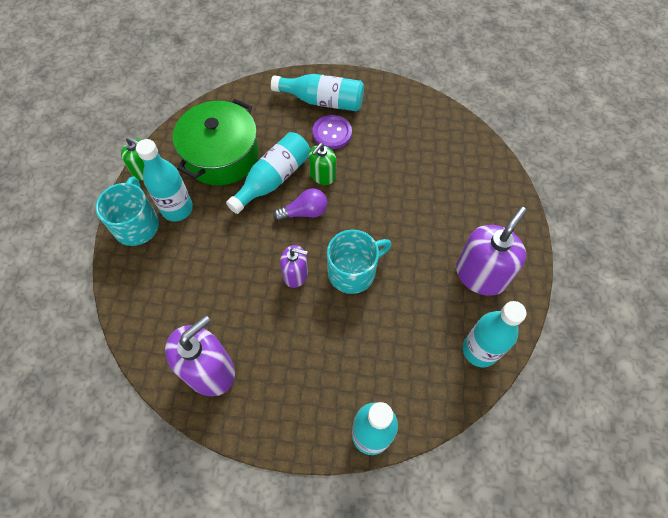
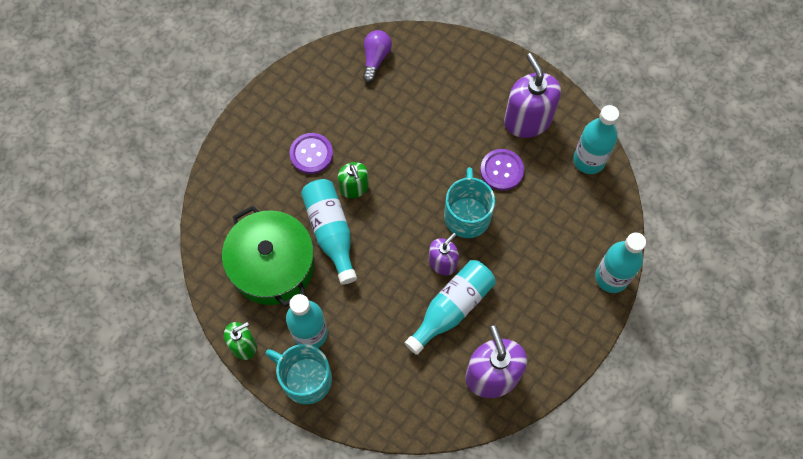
camera: 60 degrees left, 5 degrees up
(304, 212) = (384, 223): purple light bulb -> purple light bulb (375, 59)
(323, 101) = (267, 142): turquoise bottle -> turquoise bottle (452, 308)
(415, 278) = (501, 170): none -> purple button

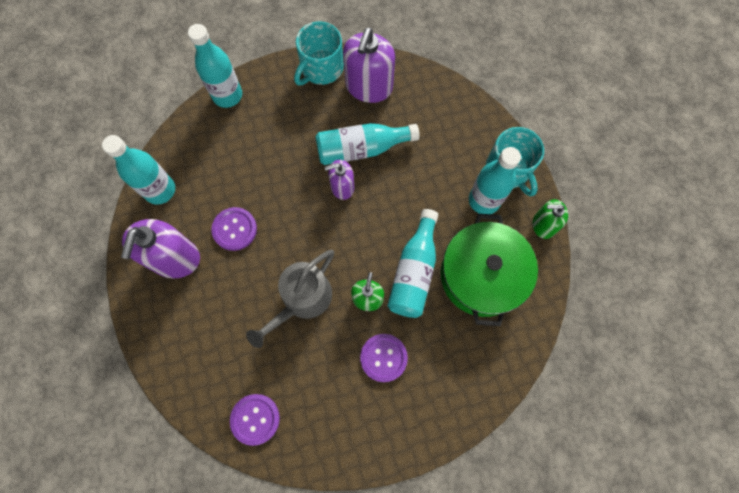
camera: 145 degrees left, 5 degrees up
(375, 59) = (255, 419): purple light bulb -> purple button
(404, 154) = (302, 300): none -> grey watering can
(467, 215) = (293, 211): turquoise mug -> turquoise mug (321, 68)

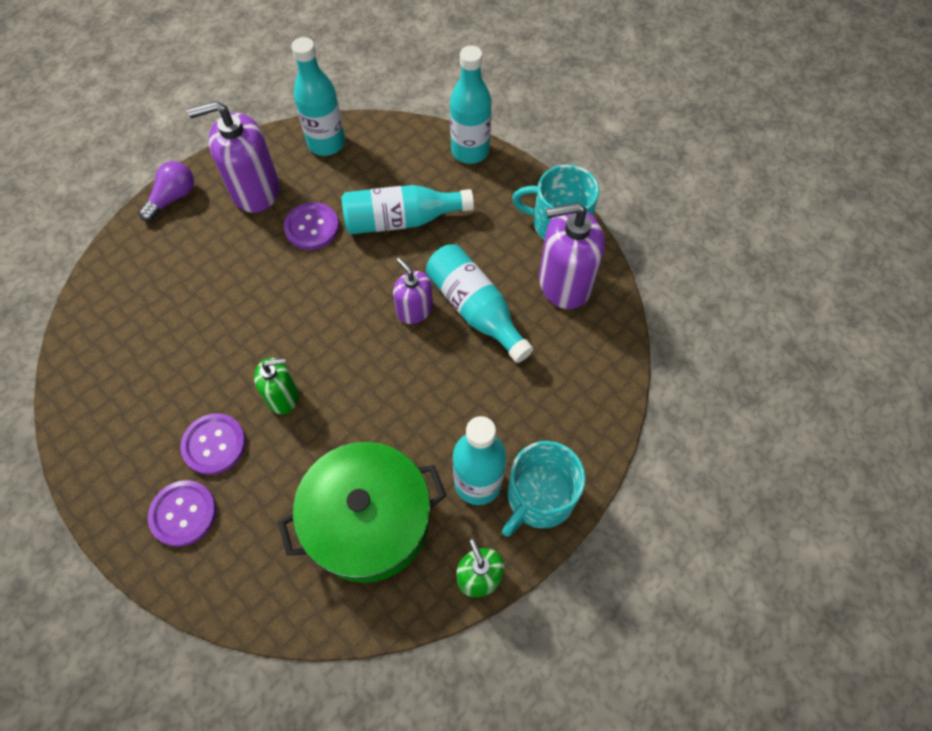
camera: 65 degrees right, 10 degrees down
(146, 325) = (173, 198): none -> purple light bulb
(255, 419) = (100, 340): purple button -> purple button (183, 513)
(302, 300) = (255, 328): grey watering can -> none
(414, 272) = (339, 435): turquoise bottle -> turquoise bottle (401, 220)

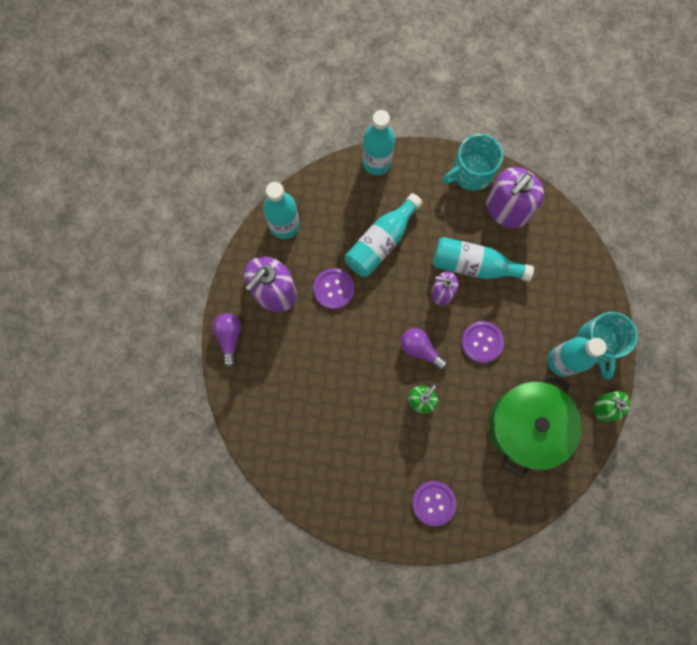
camera: 40 degrees left, 15 degrees up
(214, 444) = (412, 456): purple button -> purple button (482, 342)
(335, 346) = (420, 349): none -> purple light bulb

